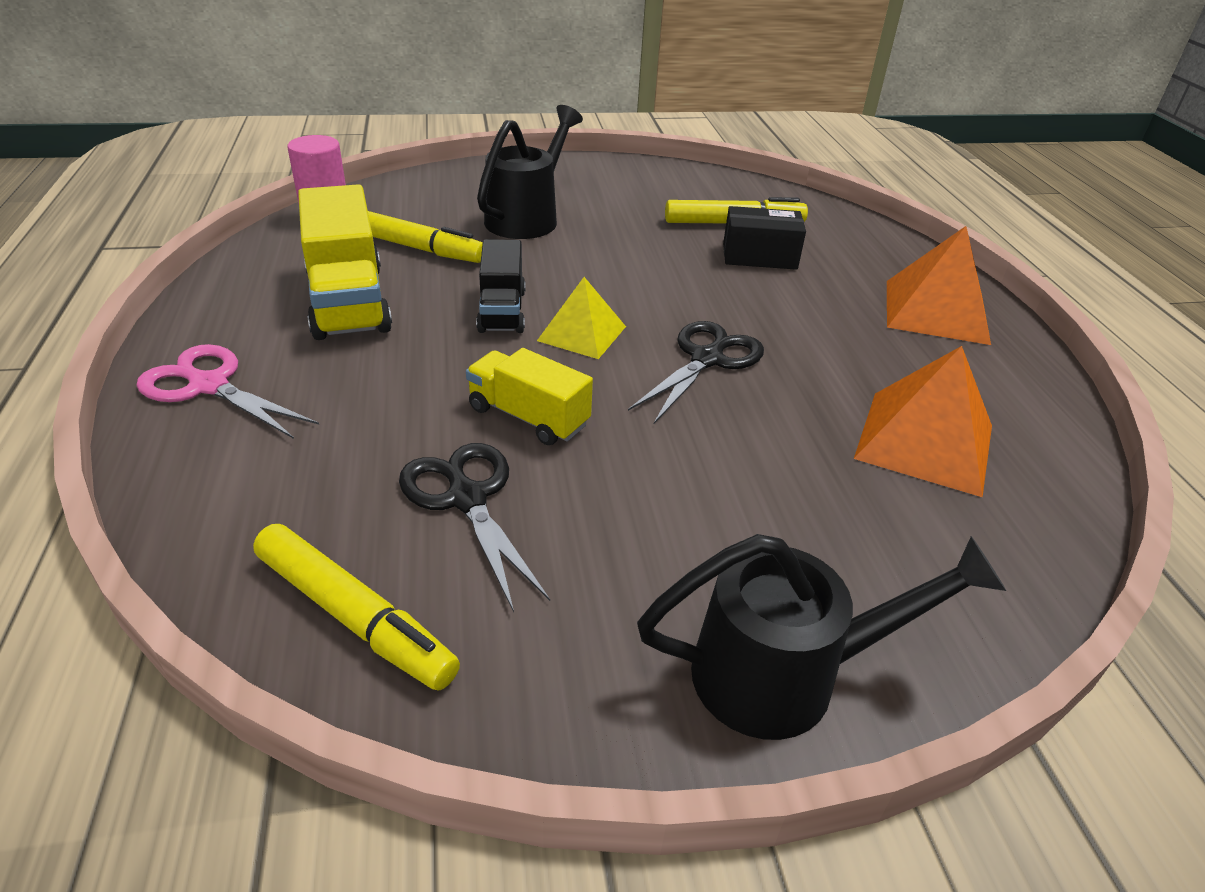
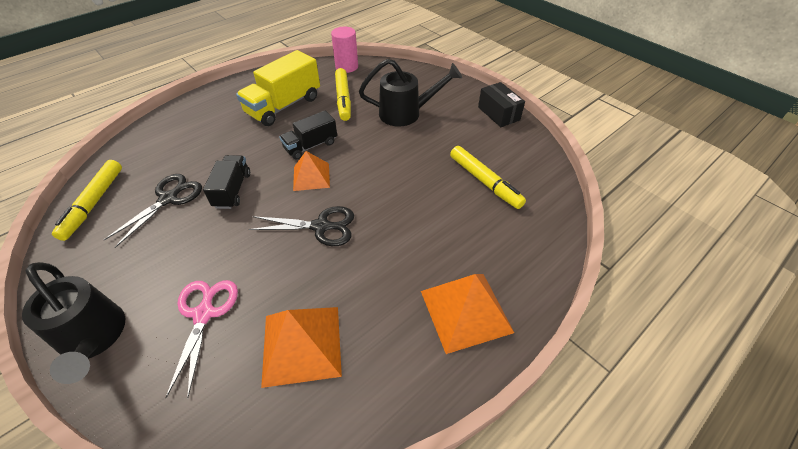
camera: 60 degrees right, 10 degrees up
(209, 386) = (204, 108): pink scissors -> pink scissors (204, 314)
(528, 417) = (232, 190): yellow truck -> black truck
(582, 333) = (311, 176): yellow pyramid -> orange pyramid
(759, 256) = (454, 206): black box -> black box (498, 113)

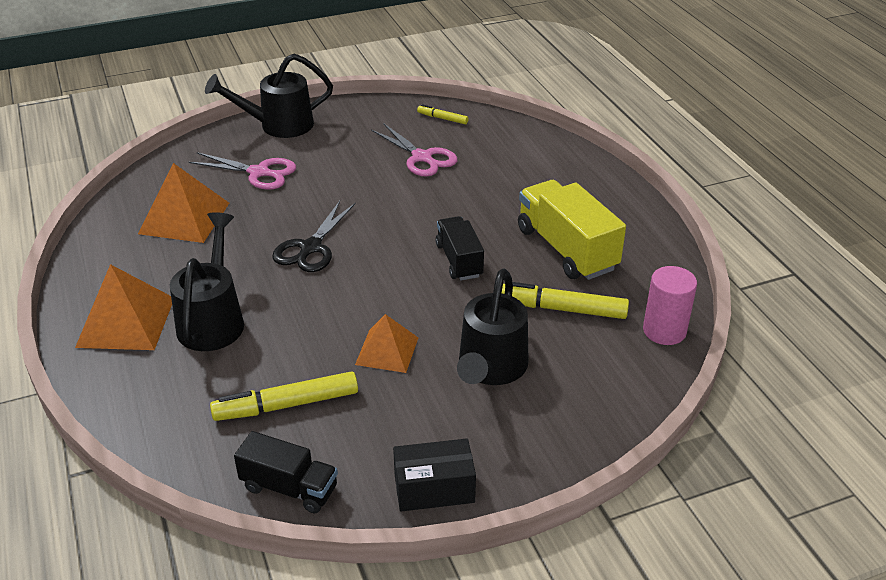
camera: 110 degrees right, 10 degrees down
(94, 203) = (442, 118): yellow marker -> yellow marker, size x0.53
(168, 199) = (422, 157): black scissors -> pink scissors
(232, 190) = (409, 196): black truck -> black truck (289, 488)
(311, 176) = (397, 253): orange pyramid -> orange pyramid (387, 351)
(432, 252) = (213, 320): none -> black watering can

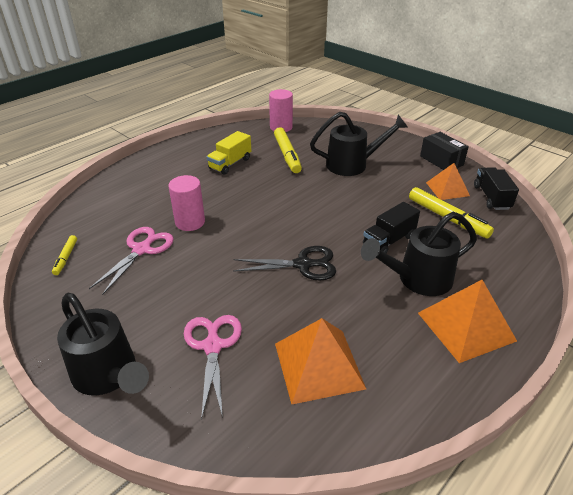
camera: 115 degrees left, 0 degrees up
(387, 351) = (372, 198): orange pyramid -> orange pyramid (447, 189)
(448, 193) = (190, 222): none -> pink cylinder
(459, 260) = (269, 196): black truck -> black truck (389, 240)
(566, 249) = (230, 163): yellow truck -> yellow truck, size x0.62

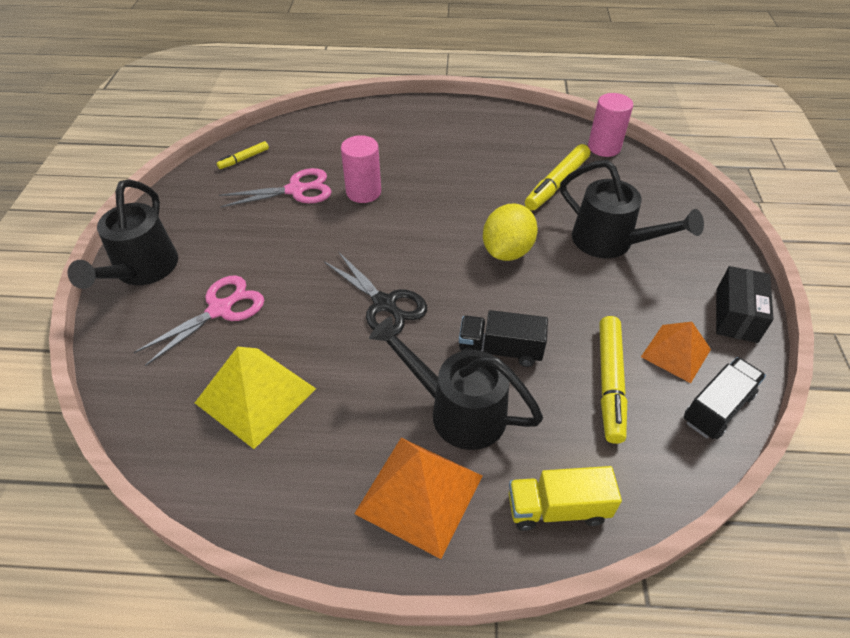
camera: 50 degrees right, 10 degrees up
(230, 163) = (486, 157): yellow truck -> yellow truck (557, 508)
(317, 198) = (507, 251): none -> yellow lemon
(319, 365) = (255, 396): orange pyramid -> yellow pyramid

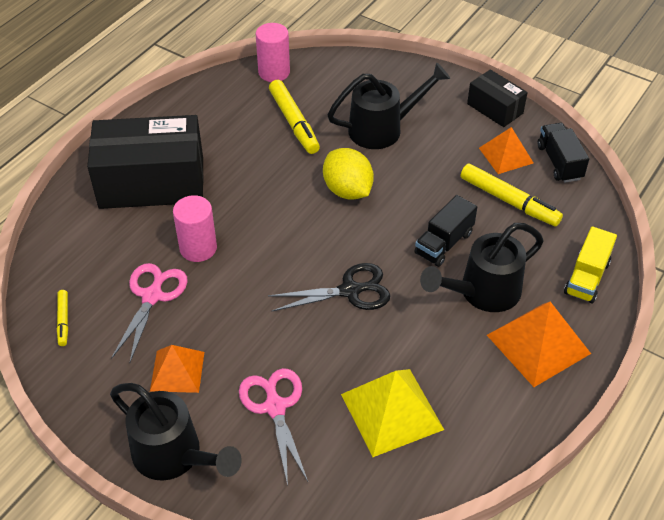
camera: 60 degrees left, 0 degrees up
(228, 235) = (177, 371): none -> orange pyramid
(412, 139) = (152, 182): none -> black box

